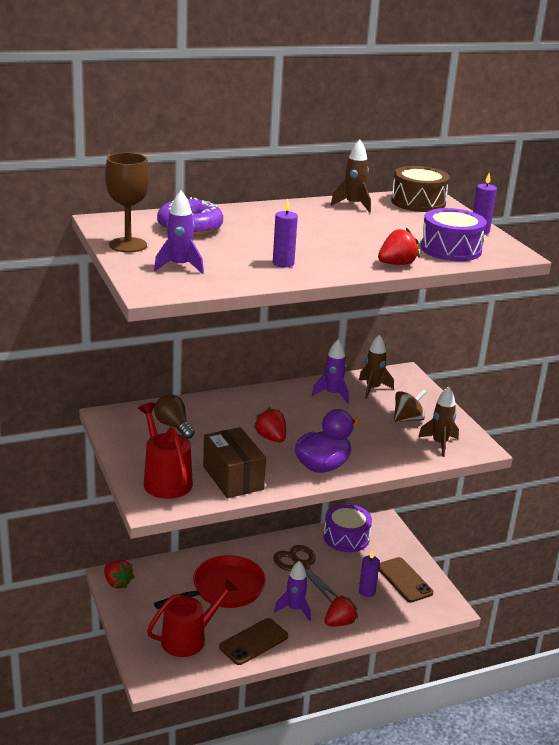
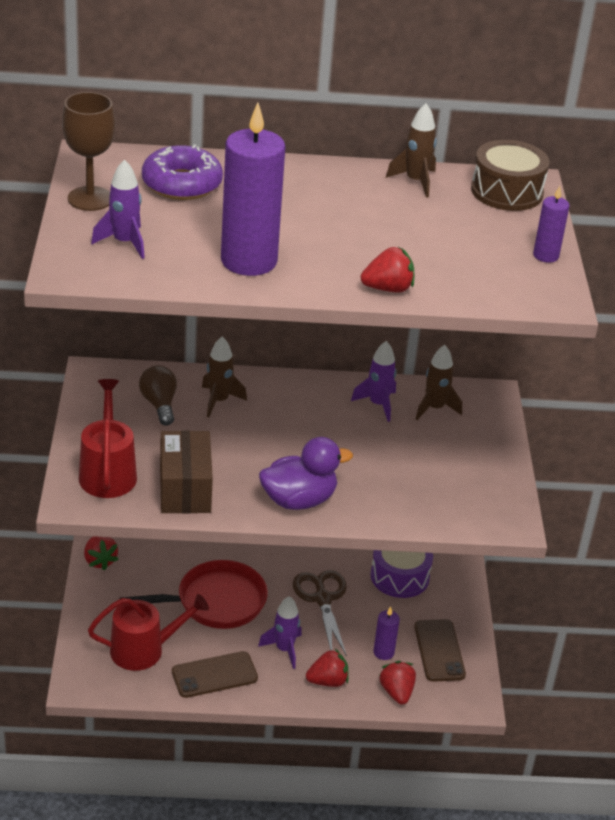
camera: 20 degrees right, 10 degrees up
(271, 438) = (262, 447): red strawberry -> red strawberry (396, 692)
(283, 263) = (249, 261): purple candle -> purple candle, size x2.11
(408, 419) = (449, 461): brown spinning top -> none
(439, 444) = (465, 505): brown rocket -> brown rocket (219, 401)
(451, 249) = (479, 278): purple drum -> none

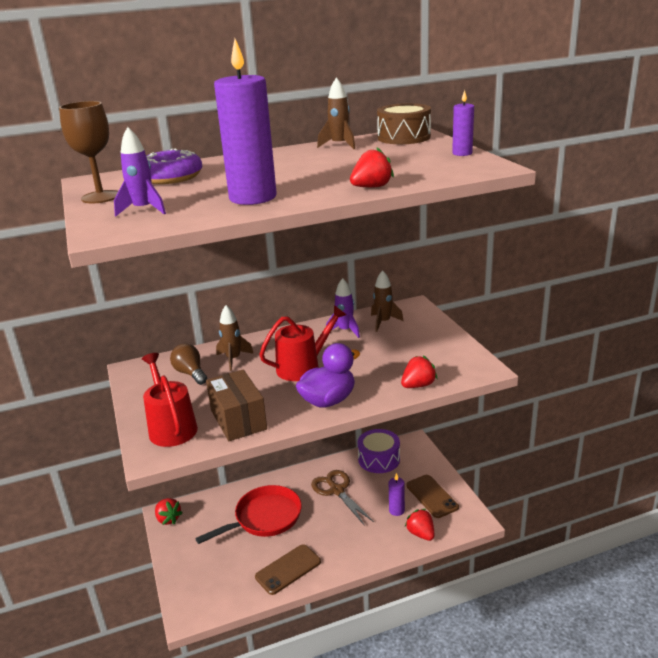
camera: 15 degrees left, 10 degrees down
(143, 650) = (227, 570): red watering can -> red watering can (302, 367)
(284, 649) = (328, 533): purple rocket -> none
(327, 681) = (370, 544): red strawberry -> red strawberry (418, 385)

